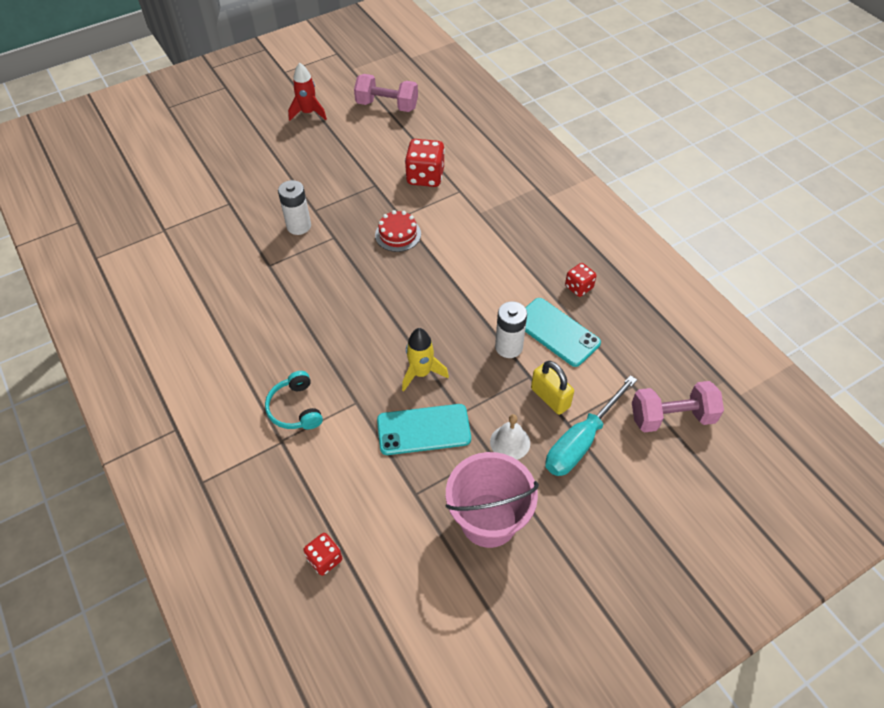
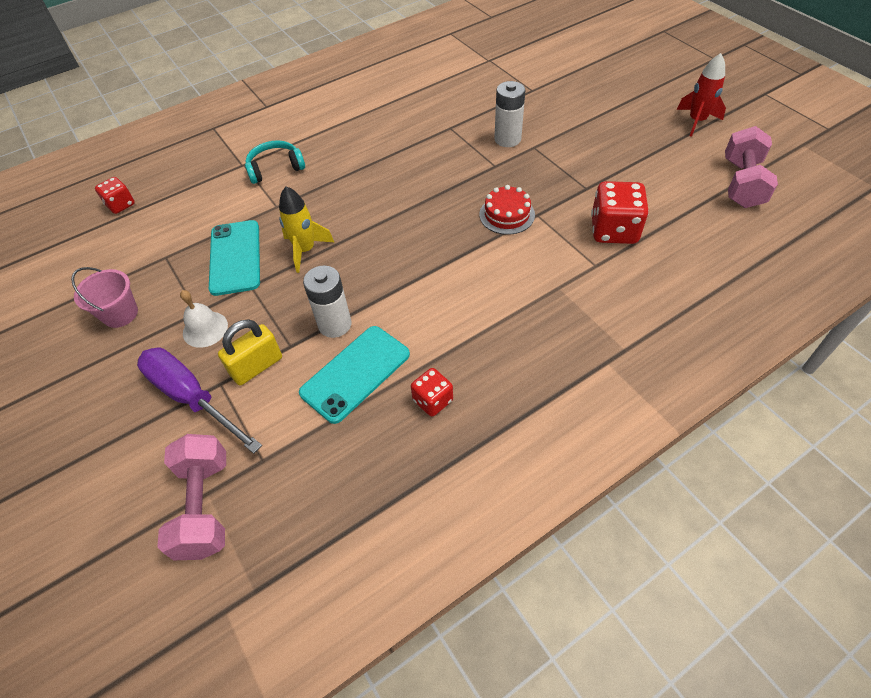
camera: 90 degrees right, 0 degrees up
(488, 520) = (120, 314): pink bucket -> pink bucket, size x0.58
(581, 441) = (192, 398): turquoise screwdriver -> purple screwdriver

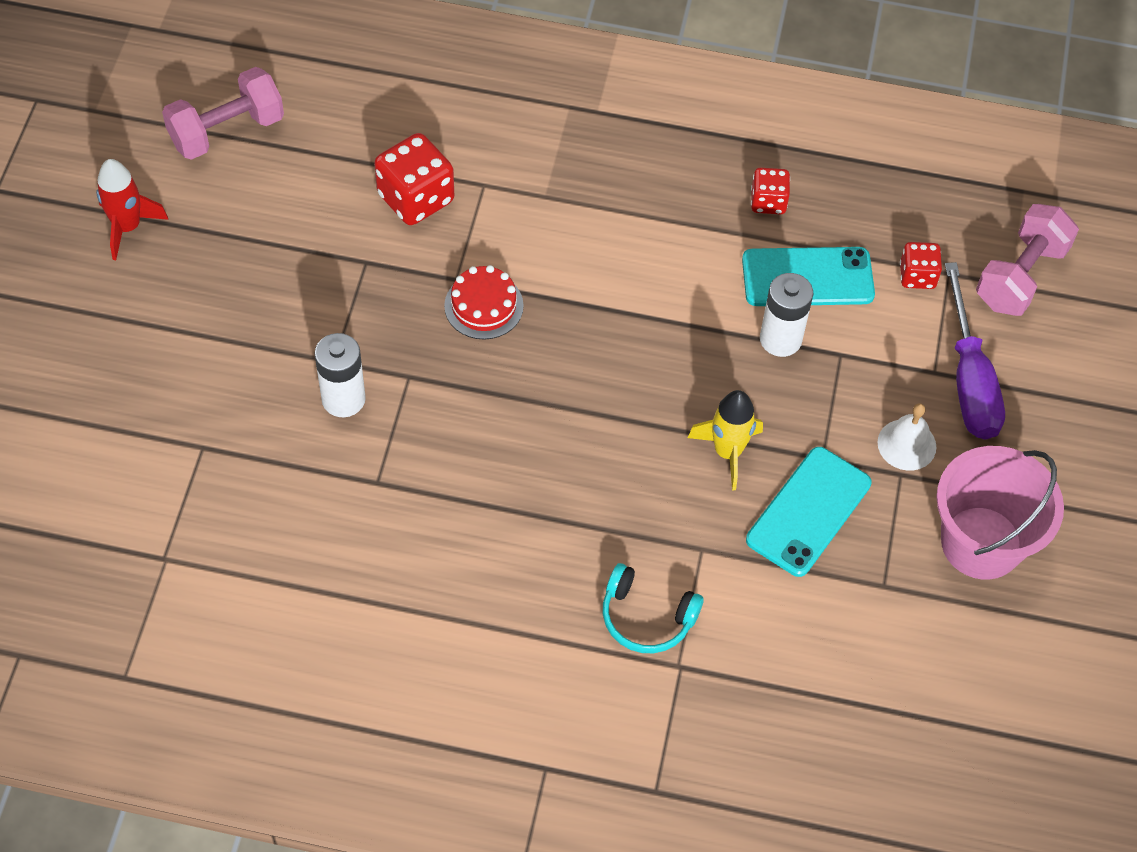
camera: 140 degrees left, 5 degrees up
(120, 314) = (981, 543): pink bucket -> pink bucket, size x1.71
(121, 205) = (882, 734): red dice -> red dice (917, 276)
(257, 366) = (888, 359): yellow padlock -> none

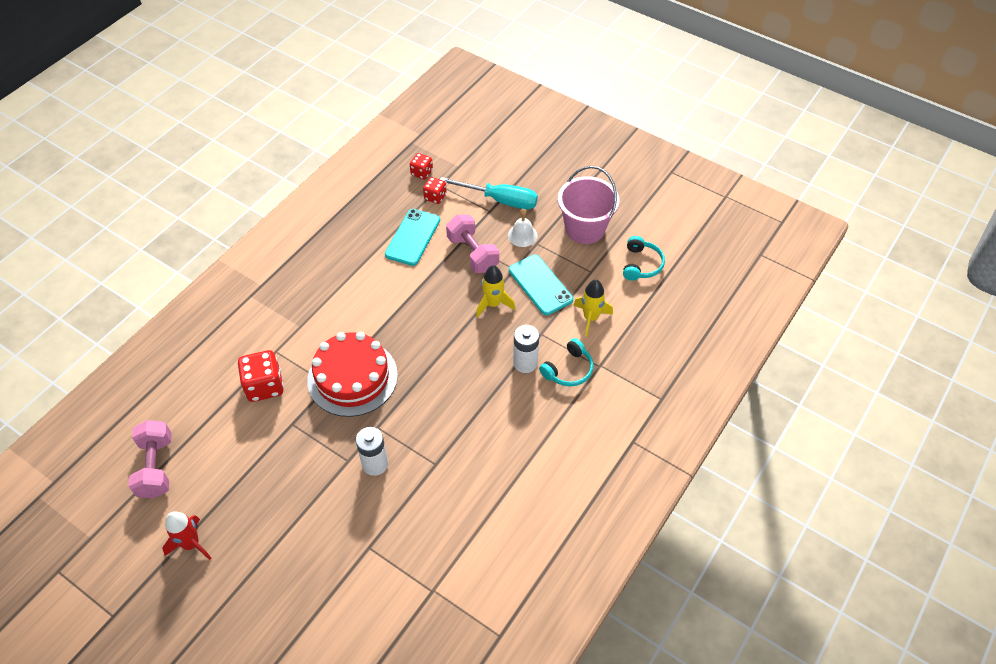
camera: 65 degrees left, 5 degrees down
(483, 306) = (352, 377): red cake -> red cake, size x1.96
(768, 202) = (360, 236): red dice -> red dice (422, 173)
(776, 618) = (590, 318): none -> yellow rocket
(780, 339) = (441, 260): white battery -> white battery (525, 363)
(947, 668) = (641, 264): none -> turquoise headphones
(969, 379) = (500, 200): purple screwdriver -> turquoise screwdriver
(1020, 276) = (456, 161): pink dumbbell -> pink dumbbell (473, 253)

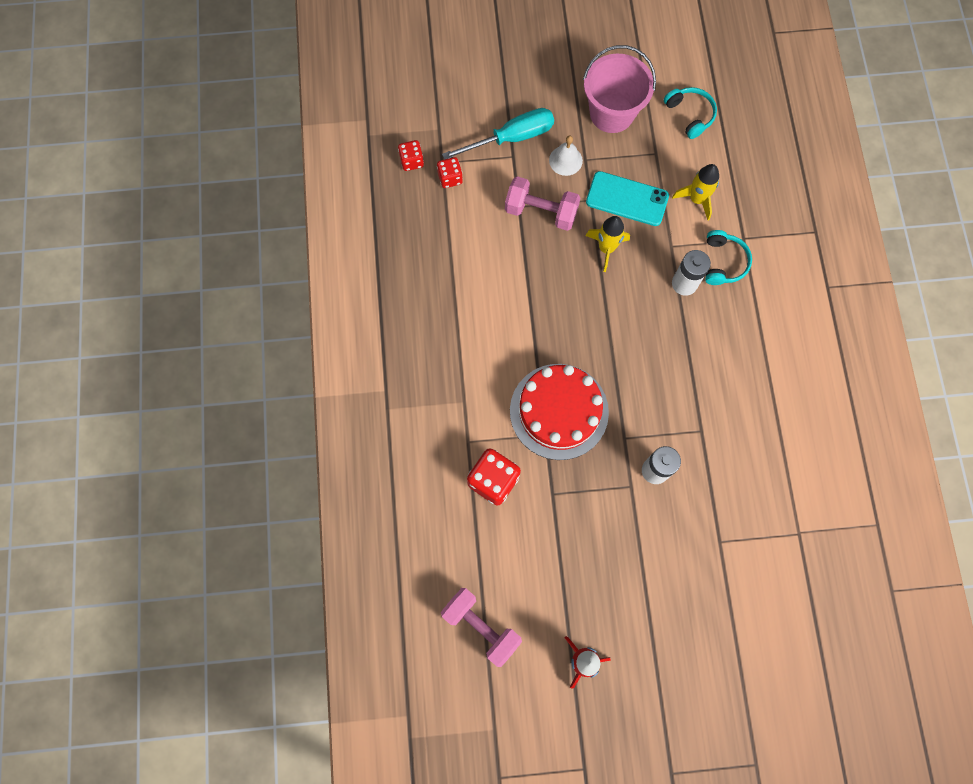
camera: 40 degrees left, 20 degrees up
(413, 237) = (472, 235): turquoise phone -> none

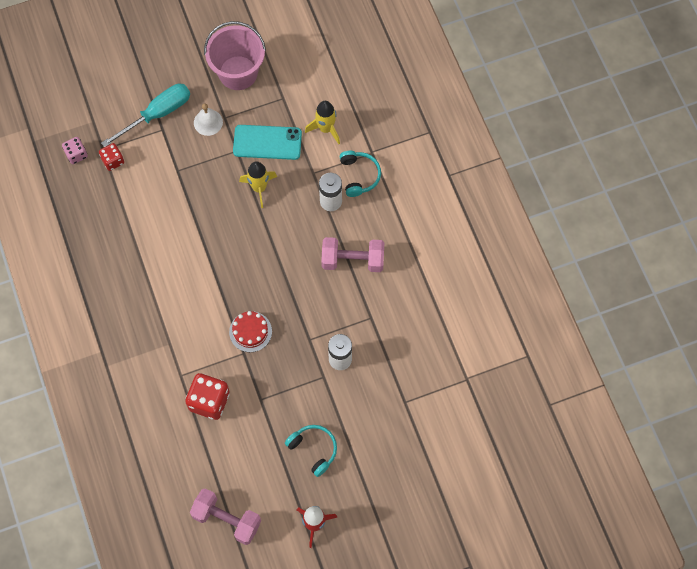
camera: 15 degrees left, 5 degrees down
(412, 161) = (76, 154): red dice -> pink dice
(541, 212) = (197, 171): pink dumbbell -> pink dumbbell (352, 260)
(559, 411) = (250, 331): red cake -> red cake, size x0.51
(690, 115) = (304, 58): turquoise headphones -> turquoise headphones (314, 449)

